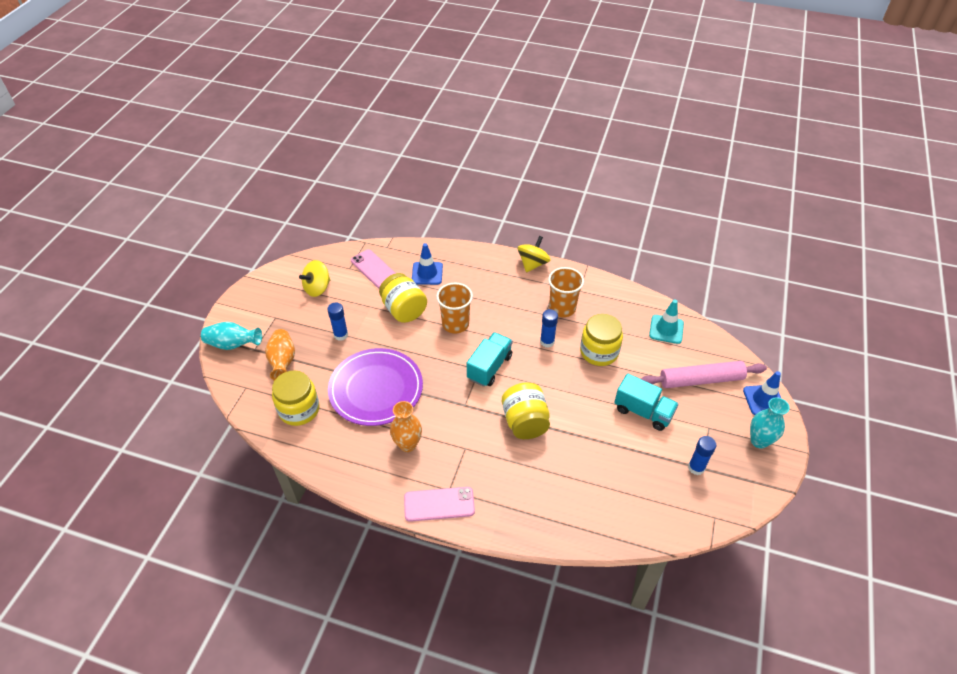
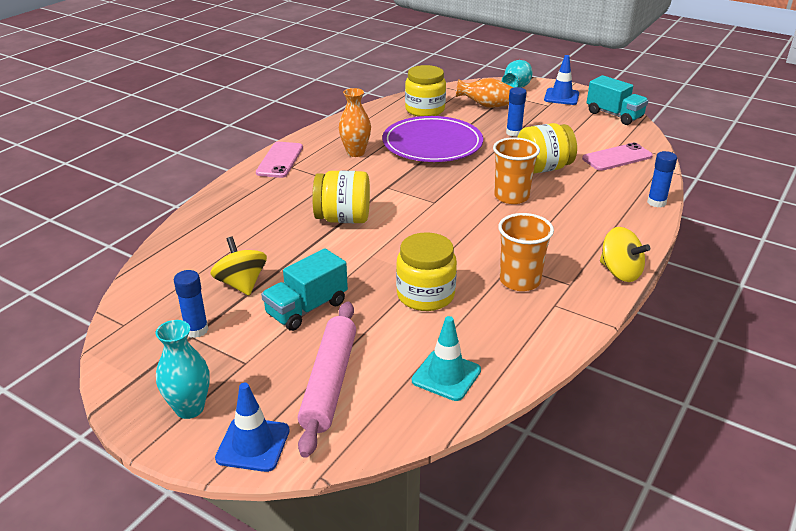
camera: 105 degrees right, 15 degrees down
(317, 288) = (588, 126): yellow spinning top -> yellow spinning top (241, 284)
(427, 273) = (606, 189): blue traffic cone -> blue traffic cone (561, 97)
(489, 367) = (434, 209): turquoise truck -> turquoise truck (614, 115)
(547, 342) = (460, 256): blue glue stick -> blue glue stick (656, 202)

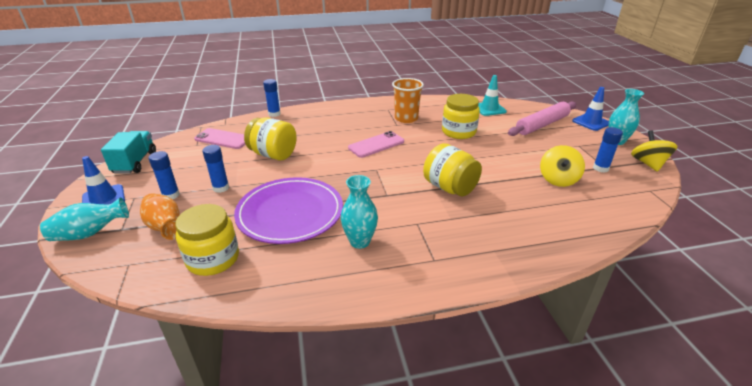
camera: 135 degrees left, 0 degrees up
(280, 160) = (436, 275): pink phone -> pink phone (376, 145)
(307, 308) = (527, 152): turquoise truck -> none
(355, 153) = (360, 241): orange vase -> turquoise vase
(511, 196) = (329, 149): orange cup -> none
(531, 115) = (171, 195): none -> blue glue stick
(620, 272) = (359, 103): yellow spinning top -> yellow spinning top (648, 164)

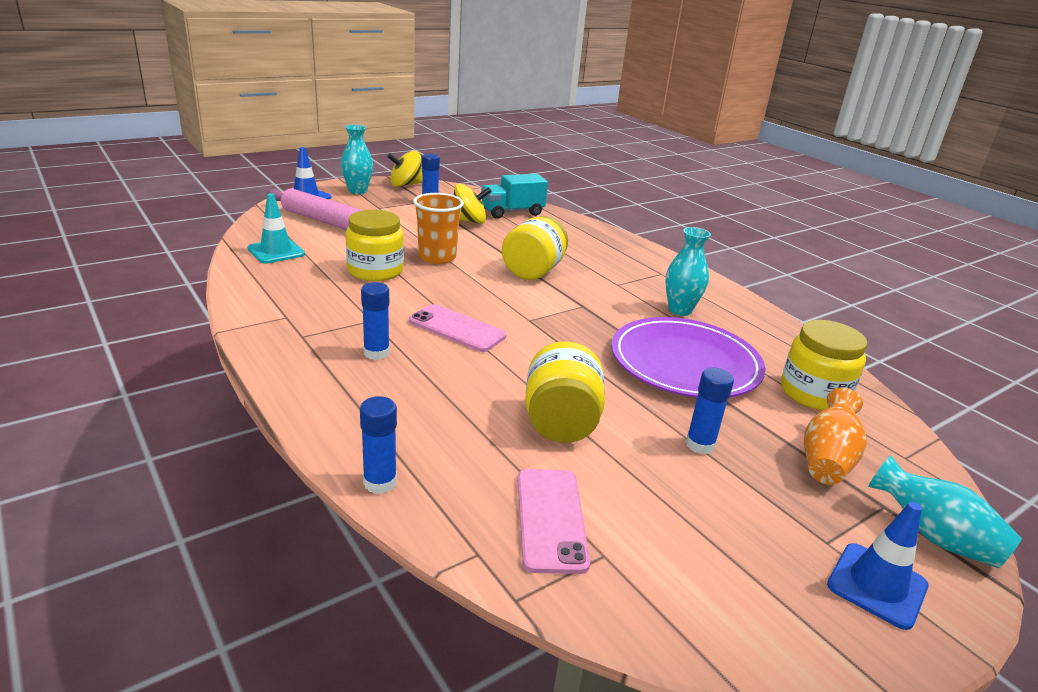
camera: 115 degrees left, 5 degrees down
(135, 163) = (754, 626): turquoise truck -> turquoise truck (512, 212)
(171, 195) = (772, 494): blue glue stick -> blue glue stick (376, 353)
(406, 118) = (341, 314): orange cup -> orange cup (437, 257)

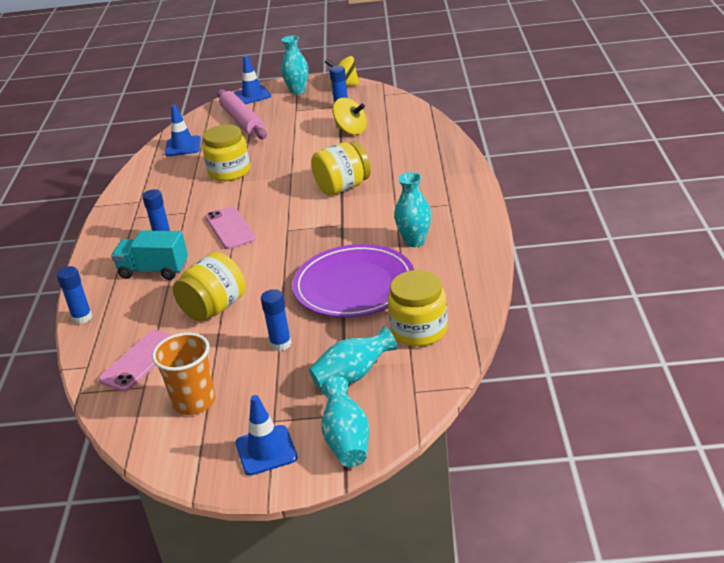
camera: 40 degrees right, 5 degrees up
(276, 251) = (183, 146): turquoise traffic cone -> blue traffic cone
(437, 257) = (285, 164): orange cup -> orange cup (194, 402)
(512, 212) = (399, 124): turquoise truck -> turquoise truck (154, 270)
(827, 459) = (353, 376): orange vase -> turquoise vase

